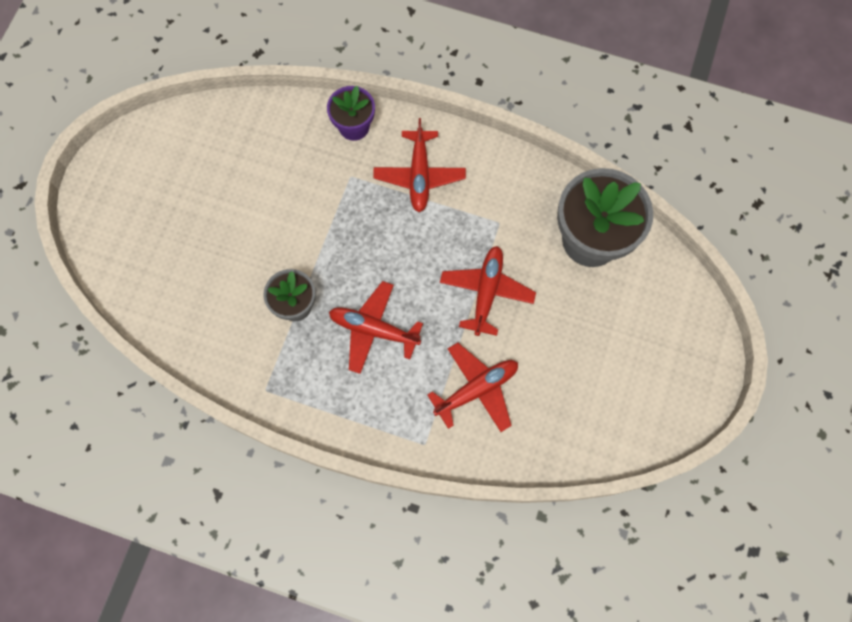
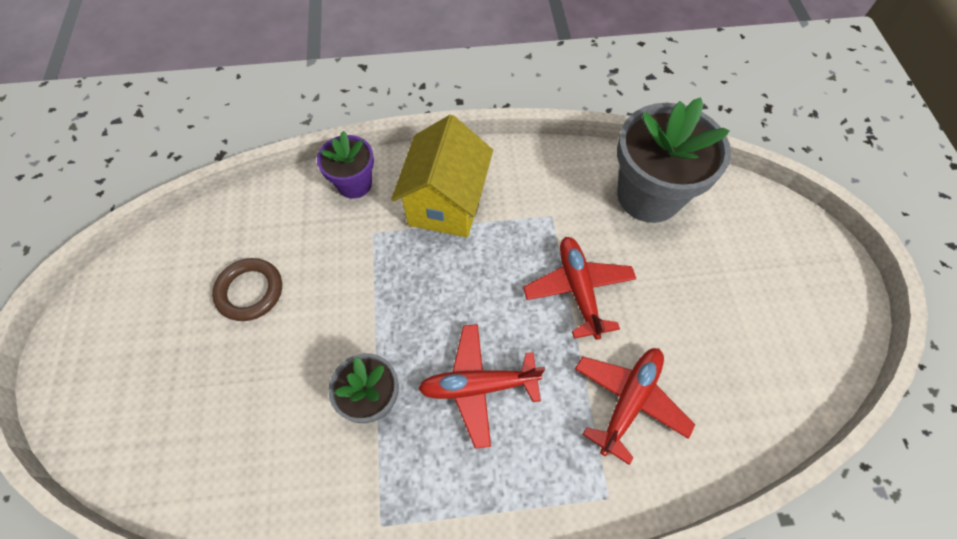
camera: 25 degrees left, 10 degrees down
(240, 185) = (250, 291): none -> brown ring
(419, 175) = (446, 203): red plane -> yellow house

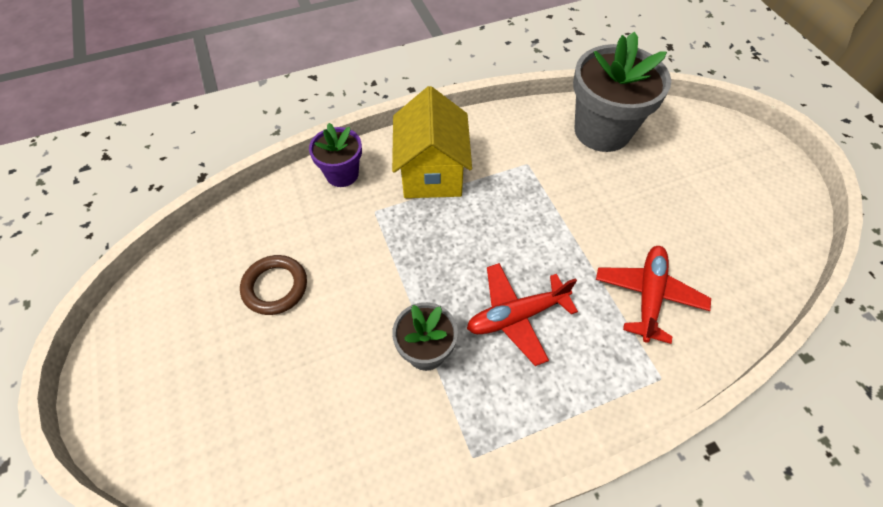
camera: 15 degrees left, 5 degrees down
(578, 290) = (572, 217): red plane -> none

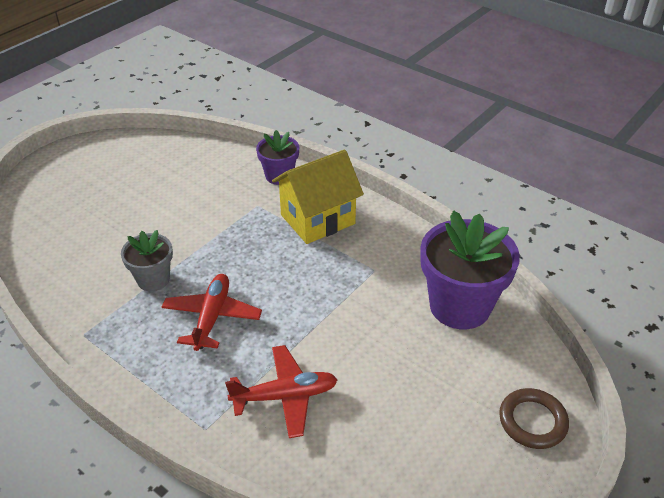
camera: 60 degrees right, 15 degrees down
(275, 287) = (162, 188): brown ring -> brown ring (532, 421)
(516, 316) = (212, 317): red plane -> red plane turned 60 degrees clockwise
(602, 131) = (460, 306): grey flower pot -> purple flower pot

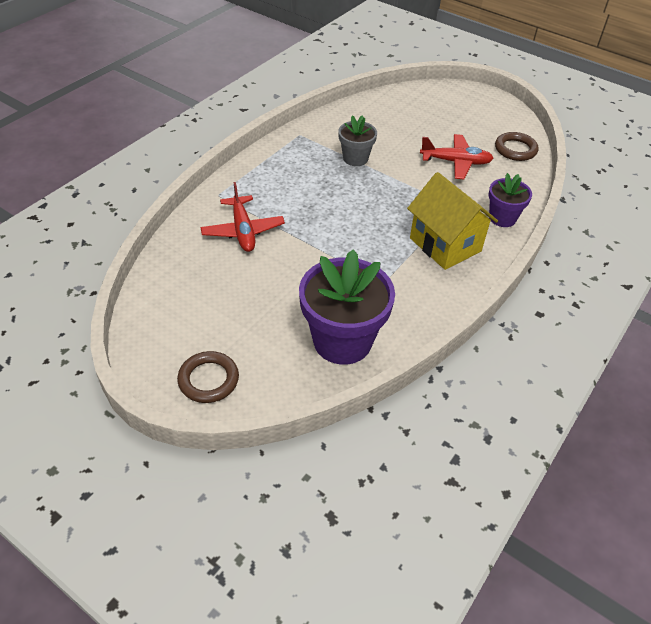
camera: 85 degrees right, 5 degrees up
(167, 151) = (515, 149): none -> brown ring
(212, 317) = (318, 190): red plane -> red plane (455, 162)

